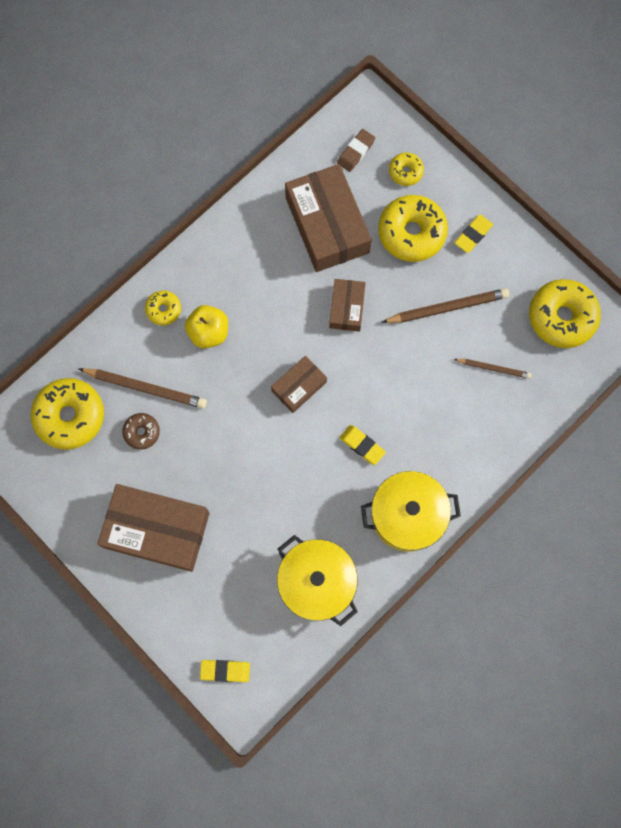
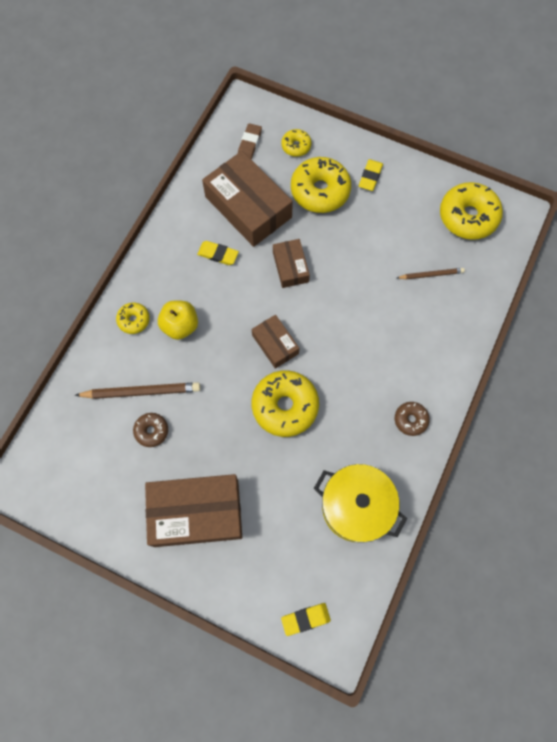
camera: 20 degrees left, 5 degrees down
(70, 416) = (81, 439): yellow donut -> yellow donut (285, 406)
(299, 386) = (275, 344): brown box -> brown box turned 60 degrees counterclockwise
(362, 445) = (348, 375): yellow eraser -> yellow eraser (218, 254)
(407, 515) = (410, 420): yellow pot -> brown donut
(447, 307) = (373, 239): brown pencil -> none

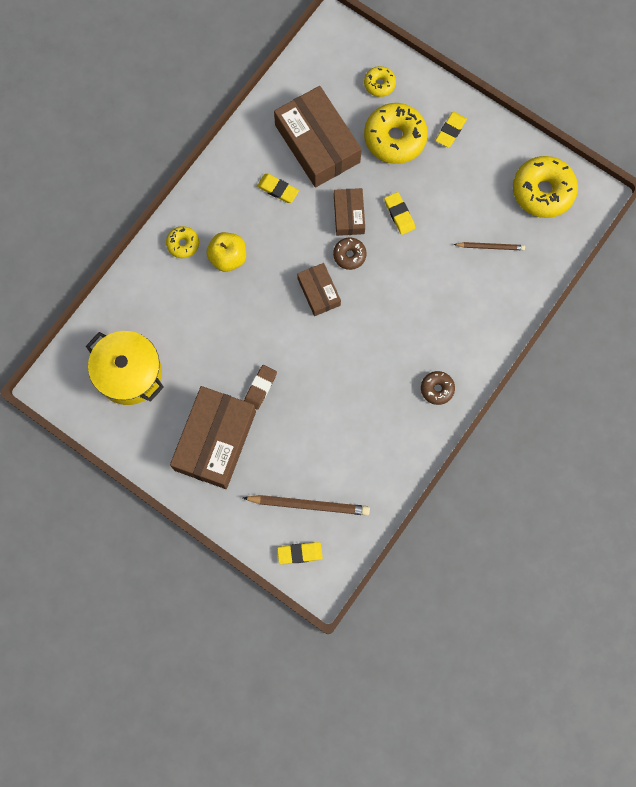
camera: 10 degrees right, 5 degrees up
(141, 391) = (180, 317): brown pencil -> brown pencil (309, 505)
(151, 431) = (184, 357): brown donut -> brown donut (349, 255)
(196, 512) = (215, 440): brown box -> brown box turned 75 degrees counterclockwise
(249, 143) = (331, 73): brown eraser -> brown eraser (260, 388)
(285, 406) = (317, 355): yellow donut -> none
(338, 259) = (399, 214): none -> yellow eraser
(356, 507) = (367, 461): yellow pot -> yellow pot (129, 373)

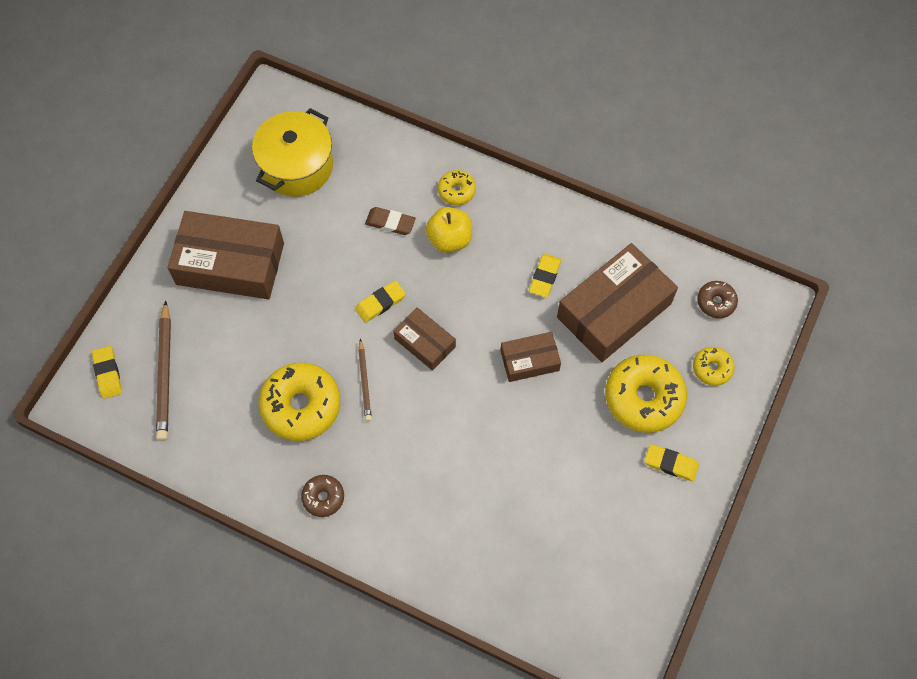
camera: 80 degrees right, 10 degrees down
(260, 388) = (298, 299): brown eraser -> brown eraser (390, 223)
(318, 292) = (425, 342): brown box -> brown box turned 75 degrees clockwise
(349, 255) = (478, 369): brown donut -> brown donut (716, 302)
(399, 214) = (543, 419): yellow eraser -> yellow eraser (380, 303)
(490, 247) = (522, 536): brown pencil -> brown pencil (365, 382)
(543, 191) = (614, 594): yellow donut -> yellow donut (301, 406)

